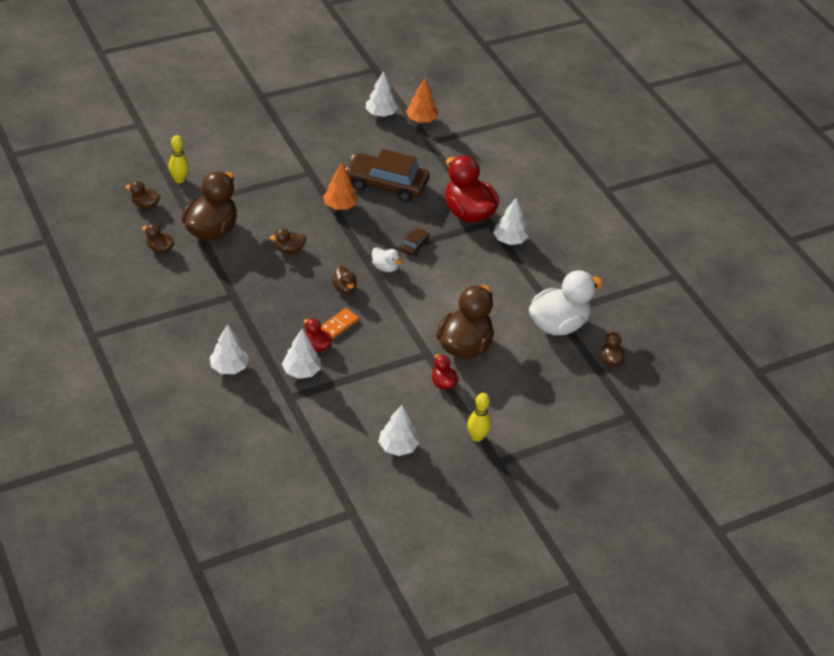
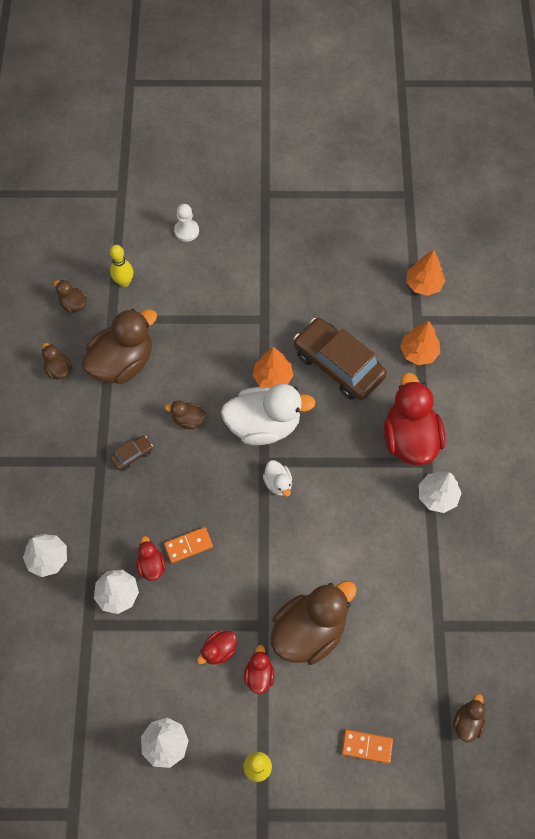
camera: 30 degrees right, 20 degrees up
(211, 135) = (186, 231): none -> white pawn
(344, 288) = (219, 496): brown duck -> none
(381, 114) = (382, 260): white tree -> none
(403, 379) = (219, 650): none -> red duck
(414, 245) = (326, 463): brown car -> brown car (132, 455)
(443, 161) = (418, 352): none -> orange tree
(549, 397) = (367, 746): none -> orange domino
(558, 325) = (432, 643): white duck -> white duck (263, 425)

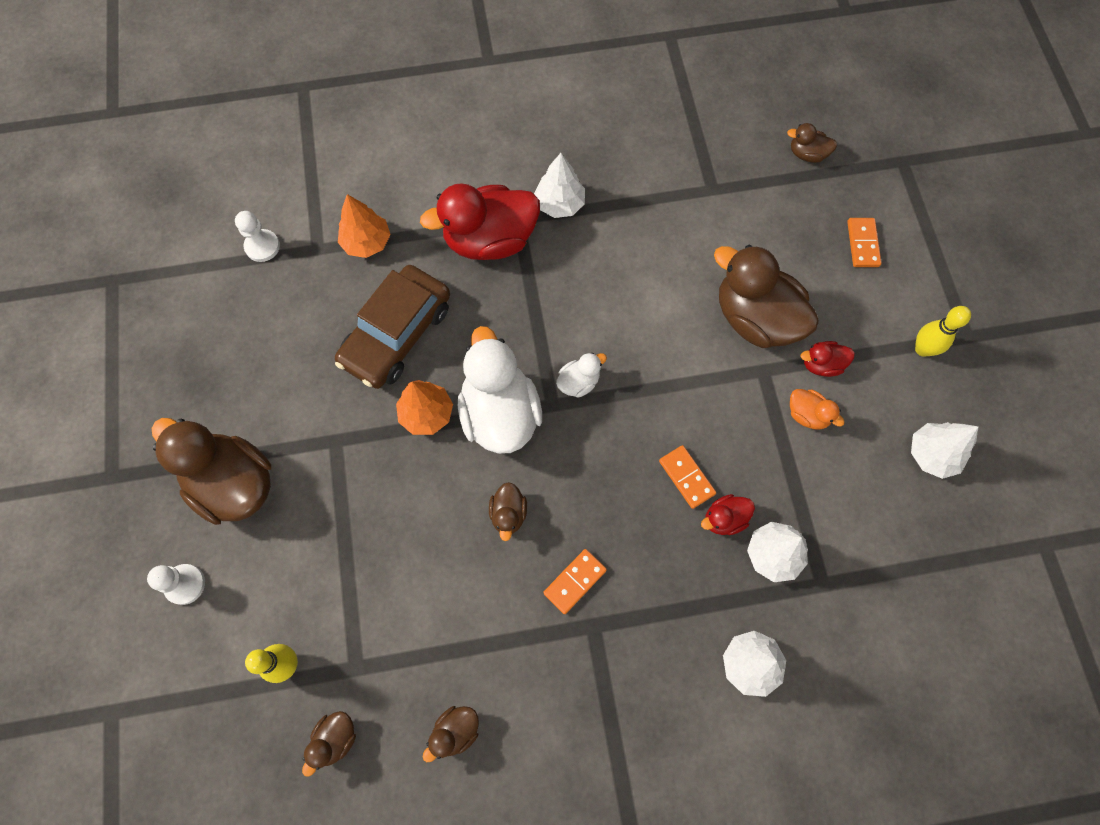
camera: 100 degrees left, 5 degrees up
(122, 363) = (431, 631): brown duck -> brown duck (234, 483)
(132, 455) = (575, 581): brown car -> orange domino
(219, 650) = (807, 415): red duck -> orange duck
(423, 284) = (262, 246): orange tree -> white pawn

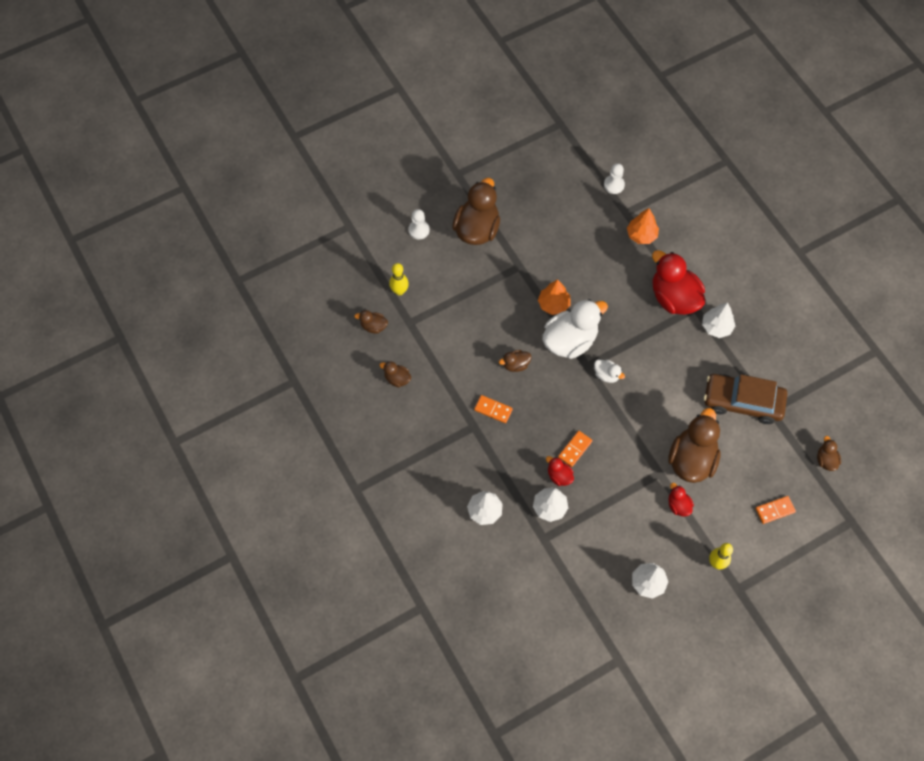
camera: 70 degrees right, 5 degrees down
(397, 334) = (593, 272): brown car -> brown car (742, 402)
(807, 415) = (642, 505): orange duck -> none

